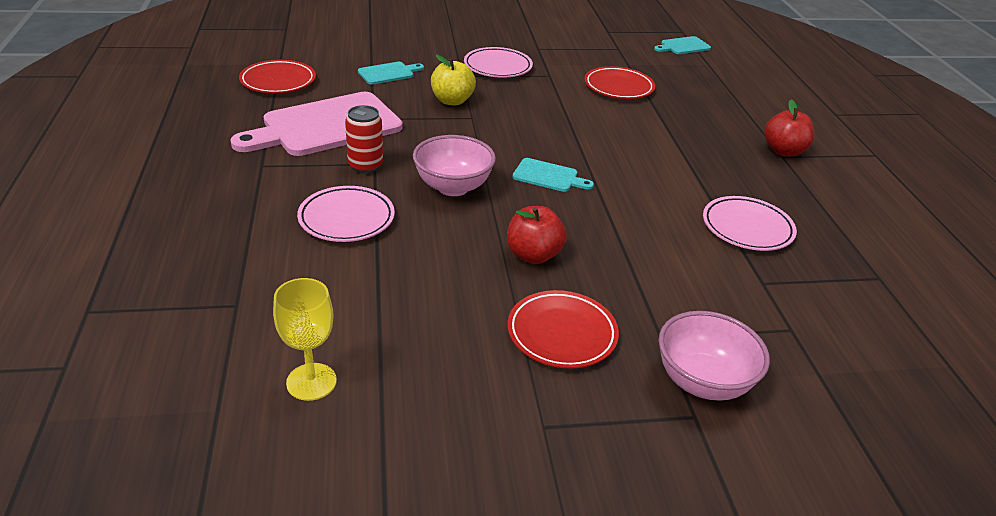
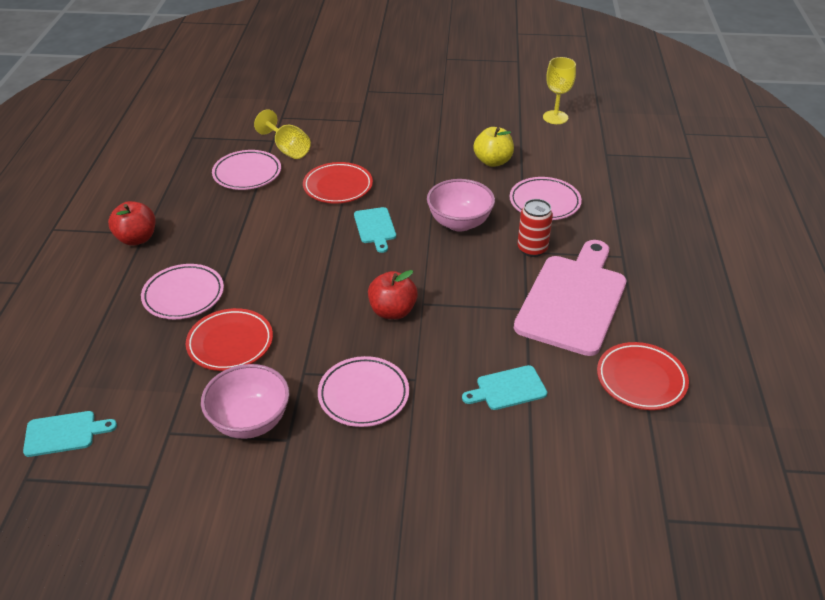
camera: 165 degrees left, 5 degrees up
(326, 126) = (573, 300): pink cutting board -> pink cutting board turned 45 degrees counterclockwise
(452, 101) = (438, 331): yellow apple -> yellow apple (492, 161)
(533, 255) = (415, 167): red apple -> red apple (392, 311)
(548, 176) = (375, 227): turquoise cutting board -> turquoise cutting board turned 135 degrees counterclockwise
(562, 334) = (417, 126): red plate -> red plate (338, 186)
(687, 112) = (183, 295): none -> pink plate
(702, 382) = (353, 101): pink bowl -> pink bowl (250, 421)
(729, 269) = (288, 149): none -> yellow goblet

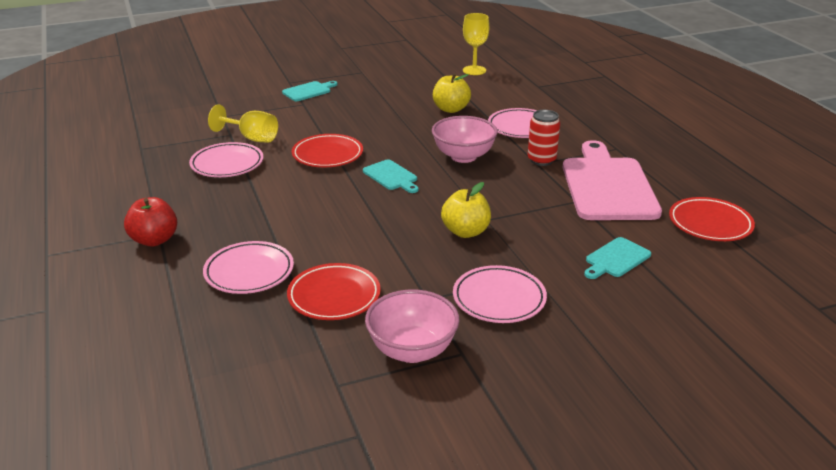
camera: 25 degrees left, 10 degrees down
(64, 433) = (222, 422): turquoise cutting board -> turquoise cutting board (308, 91)
(392, 311) = (465, 232): red apple -> yellow apple

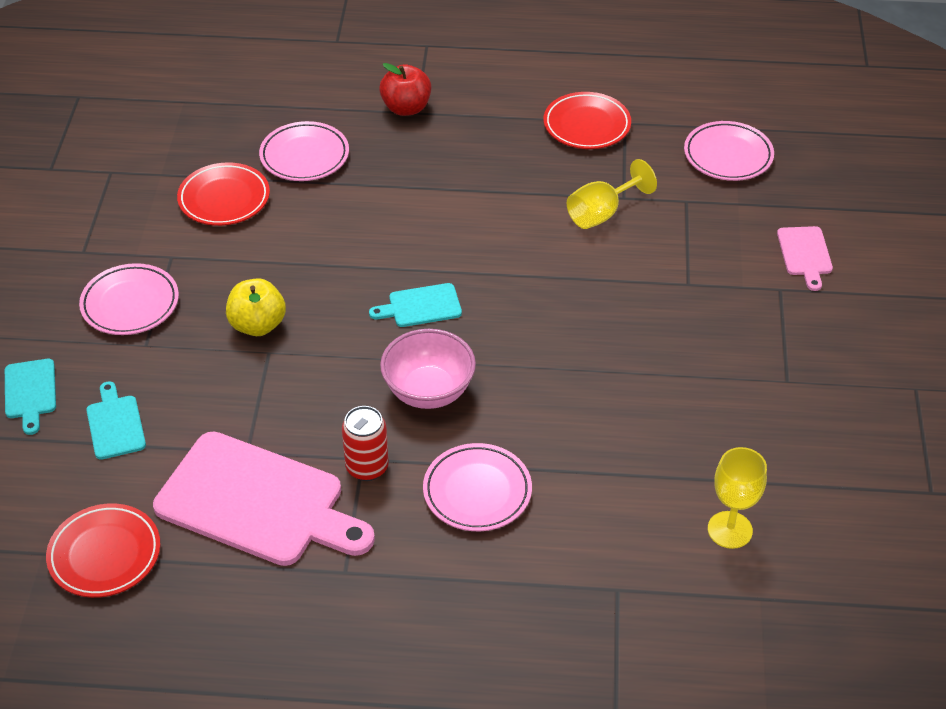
camera: 115 degrees right, 15 degrees up
(227, 164) = (540, 181): pink plate -> pink plate (728, 155)
(254, 80) = (805, 254): none -> pink cutting board
(308, 91) = (733, 300): turquoise cutting board -> turquoise cutting board (30, 392)
(327, 155) = (513, 267): red plate -> red plate (586, 125)
(412, 350) = (112, 224): pink bowl -> none
(451, 109) = (585, 436): yellow apple -> none

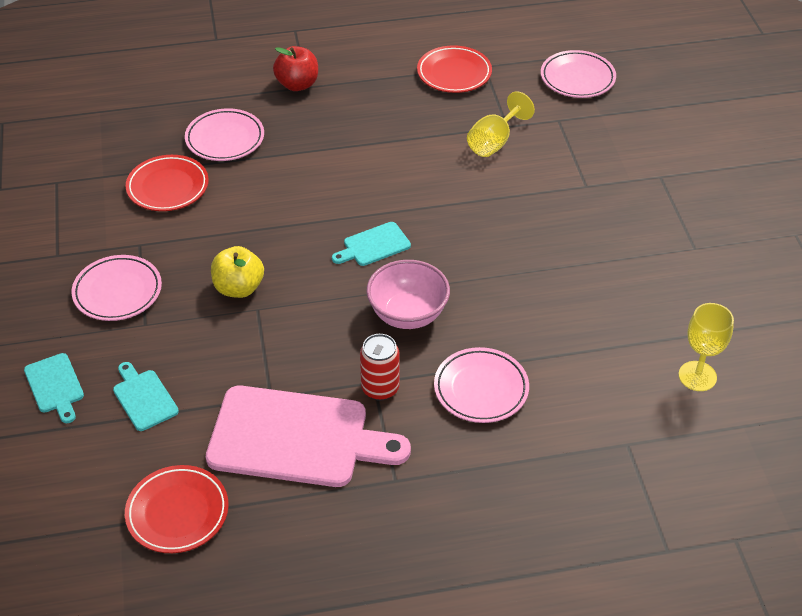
camera: 15 degrees left, 0 degrees up
(805, 254) = (669, 145): pink cutting board -> none

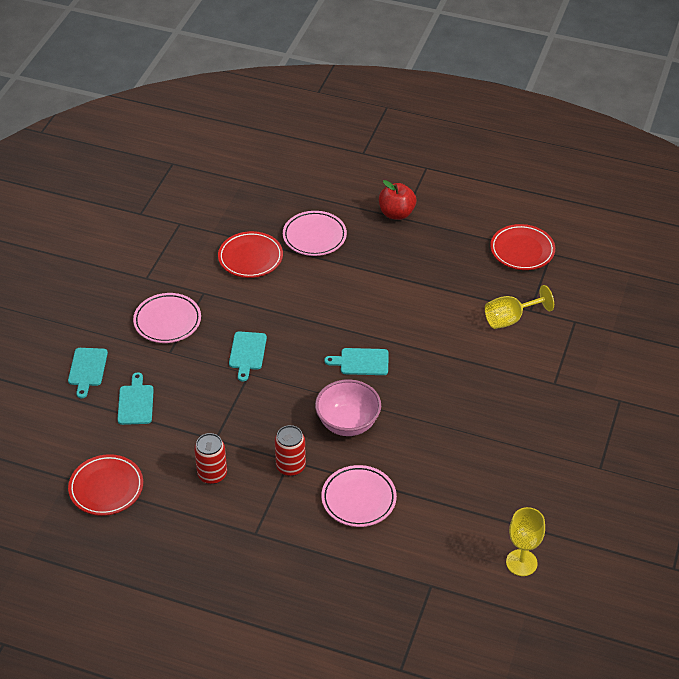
camera: 30 degrees right, 0 degrees up
(239, 288) = (247, 353): yellow apple -> turquoise cutting board
(296, 438) = (212, 474): pink cutting board -> red can
(577, 78) = (618, 293): pink plate -> none

